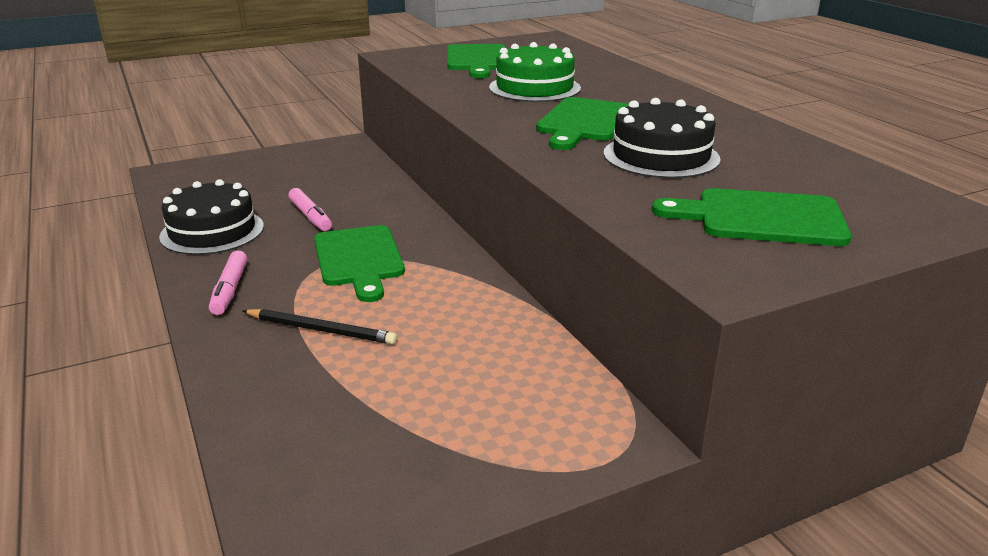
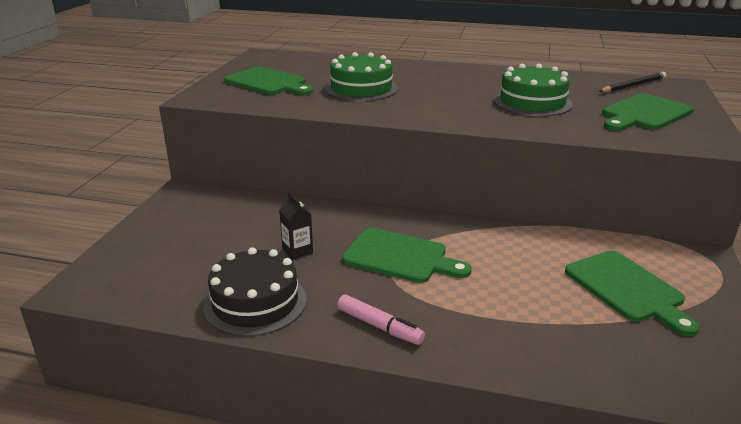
camera: 50 degrees left, 0 degrees up
(310, 216) = (297, 251): pink marker -> black carton
(321, 330) = (490, 307): black pencil -> black pencil (633, 85)
(584, 122) = (449, 98): green cutting board -> green cutting board (627, 289)
(661, 156) = (532, 102): black cake -> green cake

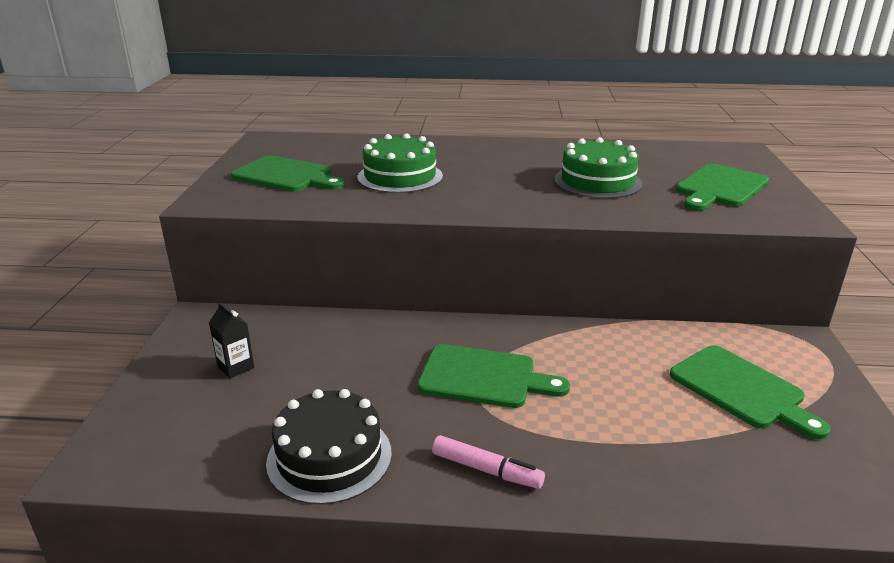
camera: 10 degrees left, 0 degrees up
(297, 251) = (361, 383): black carton -> black carton (236, 367)
(633, 85) = (695, 154): black pencil -> none

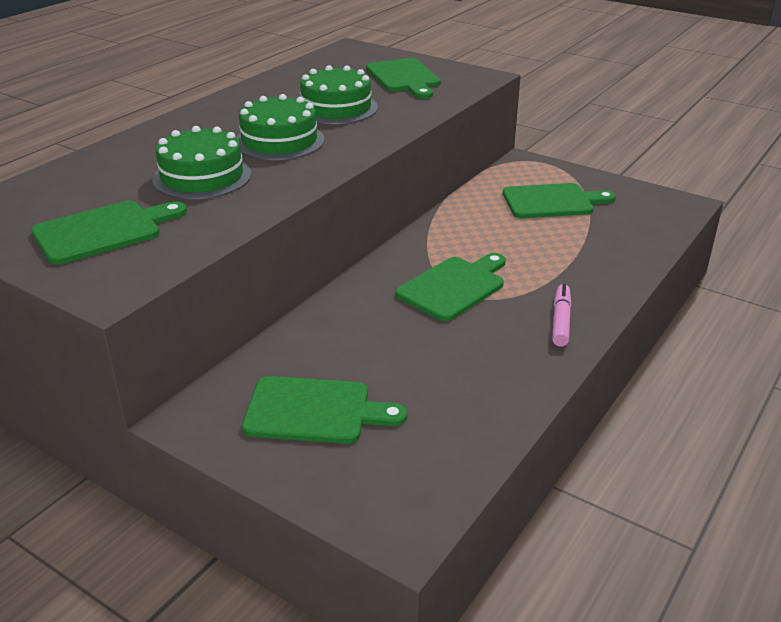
camera: 60 degrees left, 5 degrees up
(236, 367) = (314, 411): black carton -> green cutting board
(329, 457) = (495, 387): black cake -> none
(486, 469) = (560, 321): pink marker -> pink marker turned 45 degrees counterclockwise
(497, 181) = (279, 141): none -> green cake

